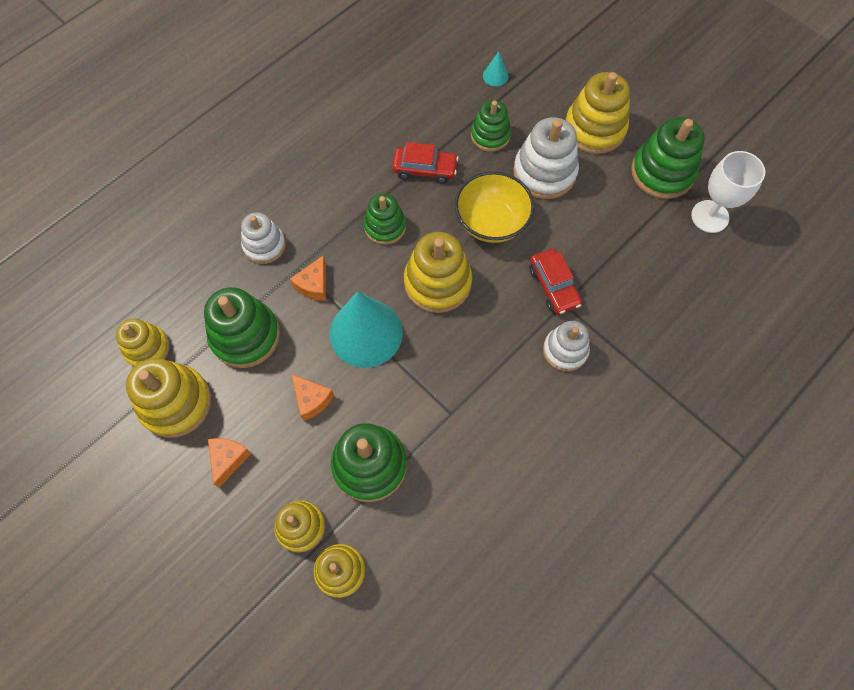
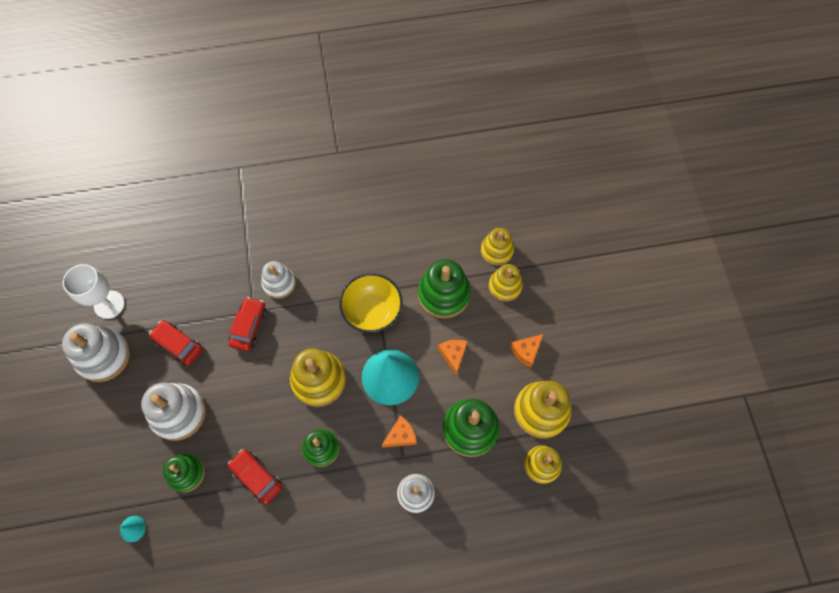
camera: 145 degrees left, 0 degrees up
(491, 222) = (247, 399): yellow bowl -> yellow bowl (372, 311)
(594, 129) = (110, 423): yellow stacking toy -> none
(604, 225) = (178, 345): none -> red car
(662, 172) = (103, 356): green stacking toy -> white stacking toy

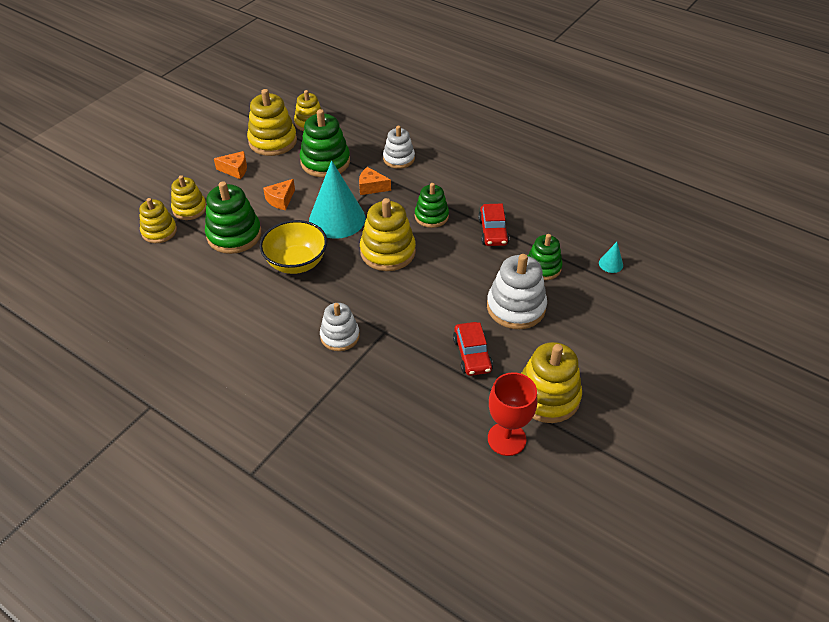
camera: 135 degrees left, 20 degrees down
(103, 356) = (547, 396): white stacking toy -> yellow stacking toy
(109, 304) = (506, 439): white goblet -> red goblet
(249, 327) = (400, 323): red car -> none

